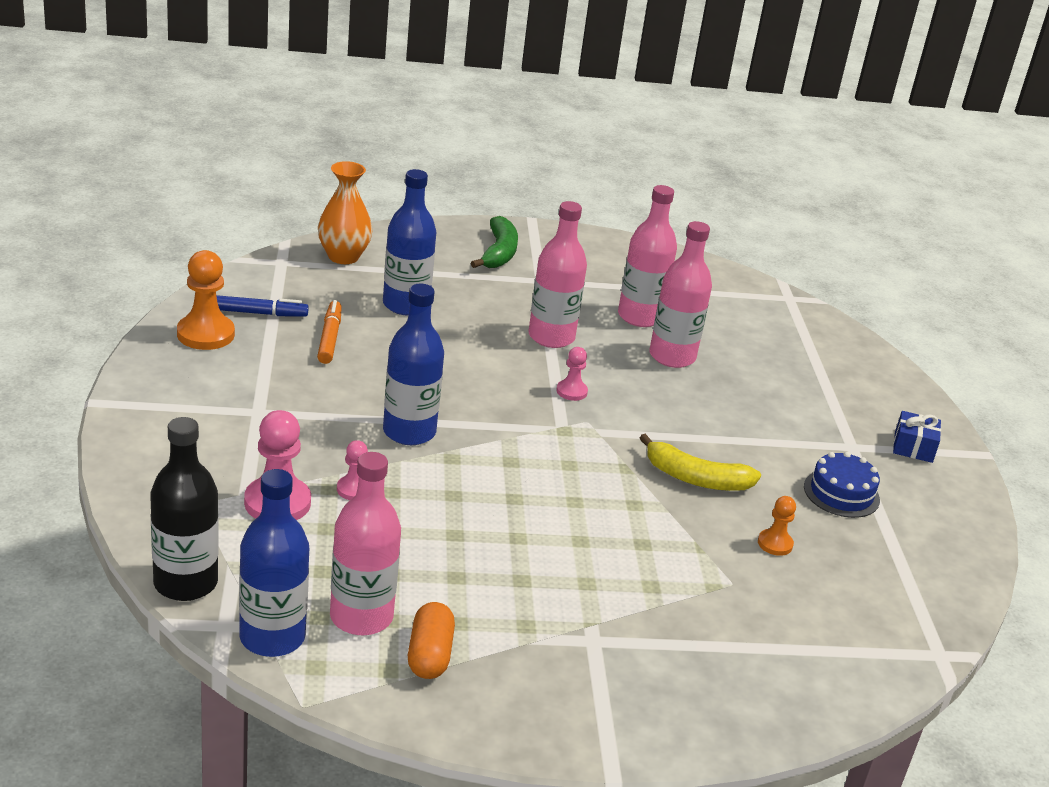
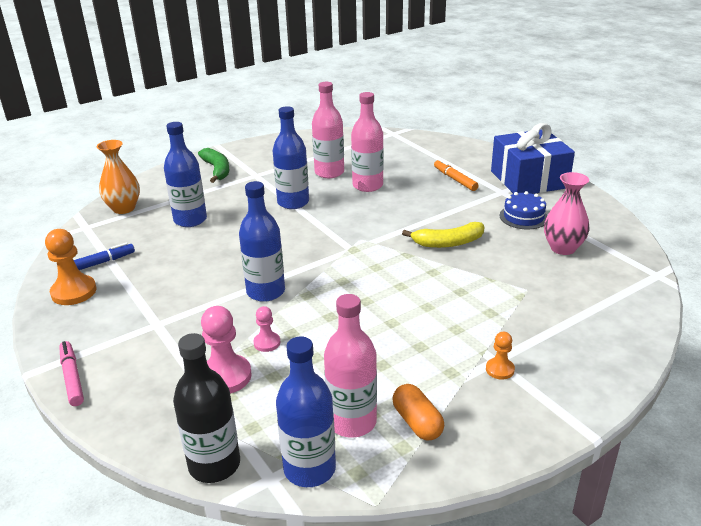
camera: 25 degrees left, 0 degrees up
(128, 427) = (72, 377): none -> pink marker
(329, 338) = (161, 259): orange marker -> orange marker (455, 179)
(551, 337) = (293, 202): pink bottle -> blue bottle
(571, 391) = (335, 226): pink pawn -> none
(775, 544) = (523, 258): orange pawn -> orange pawn (500, 369)
(846, 558) = (563, 248): none -> pink vase
(913, 447) = (528, 179): blue gift -> blue gift, size x2.39

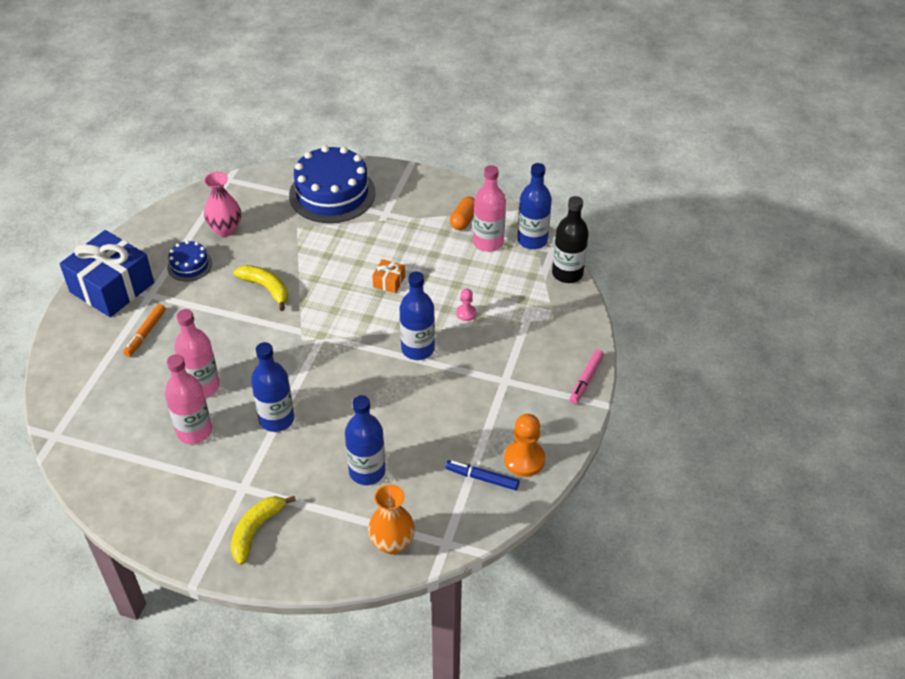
camera: 130 degrees left, 15 degrees up
(217, 170) = (256, 530): green banana -> yellow banana
(225, 376) = (511, 312): pink pawn -> none
(375, 313) = (389, 282): none -> orange gift
(500, 369) = (392, 209): orange pawn -> none
(571, 335) = (332, 193): none -> blue cake

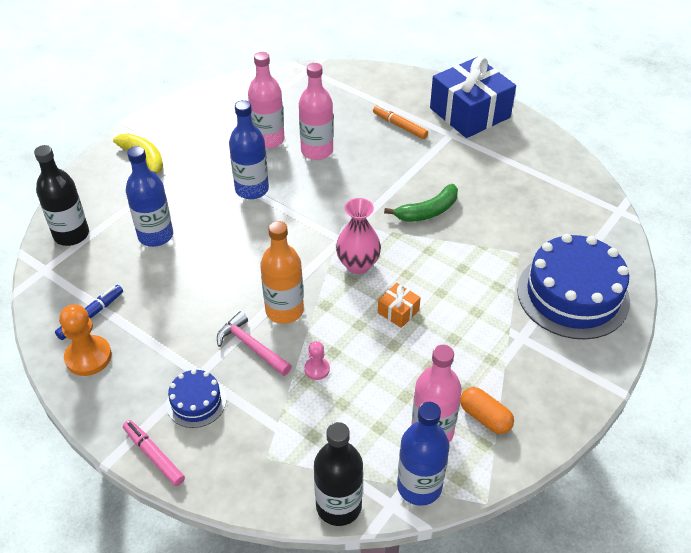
camera: 110 degrees right, 0 degrees up
(189, 265) = (483, 164): blue cake -> blue cake (196, 402)
(225, 229) = (531, 196): pink vase -> pink vase (358, 265)
(266, 288) = (427, 211): yellow banana -> green banana
(392, 543) = (71, 234): orange vase -> black bottle
(417, 349) = (284, 310): blue bottle -> orange bottle
(463, 358) = (251, 346): none -> pink hammer

